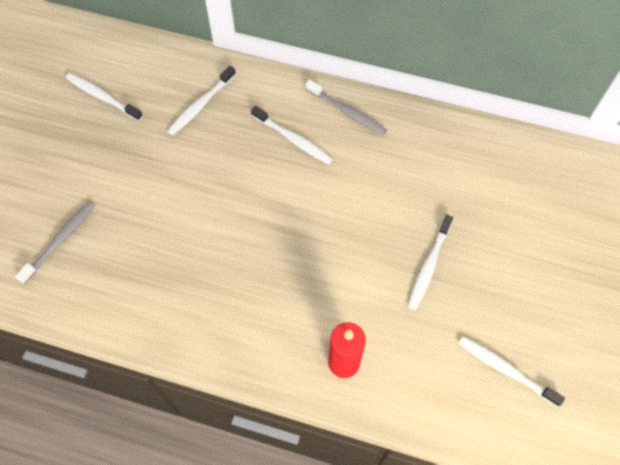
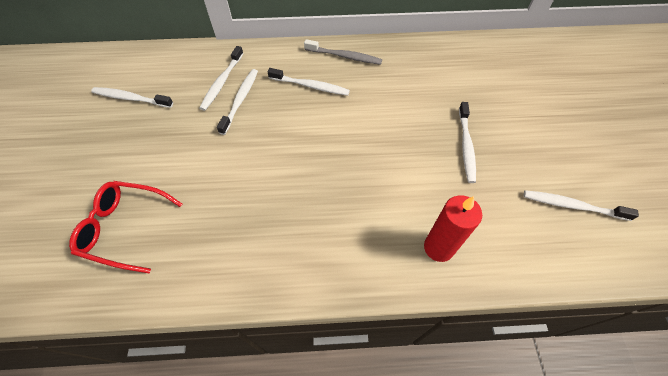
camera: 20 degrees left, 5 degrees down
(60, 241) = (124, 228): grey toothbrush -> red glasses
(212, 134) = (240, 100): none -> white toothbrush

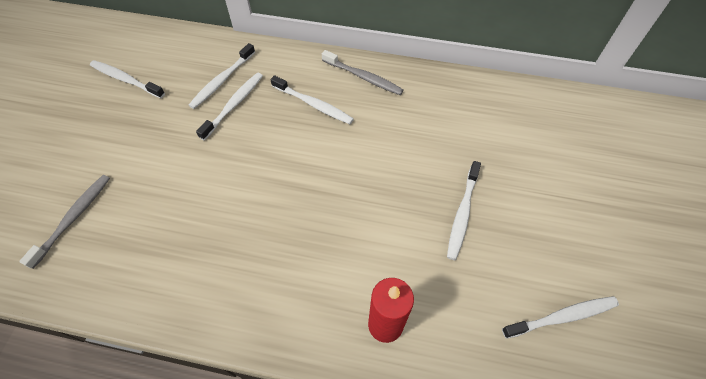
camera: 15 degrees right, 0 degrees up
(124, 228) = (73, 218): red glasses -> grey toothbrush
(572, 206) = (562, 317): white toothbrush -> white toothbrush turned 135 degrees clockwise

